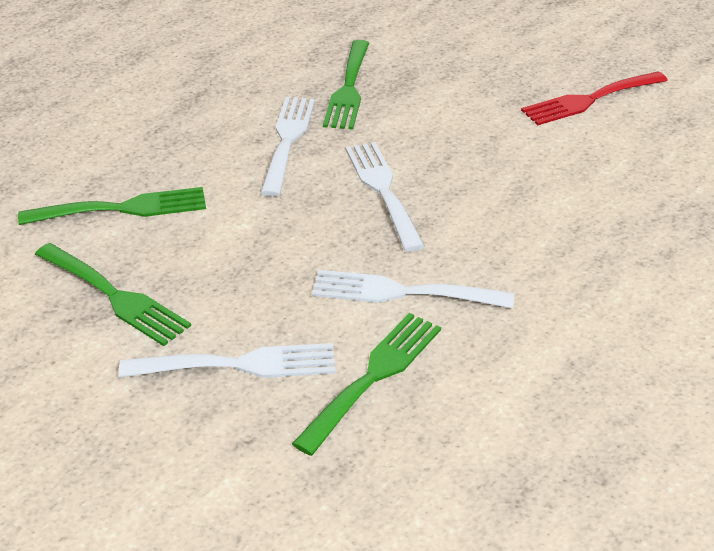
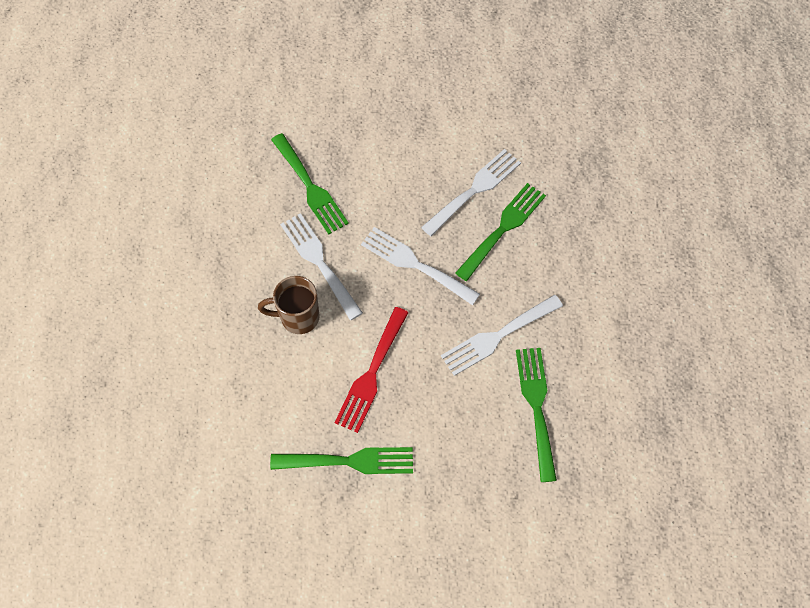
camera: 40 degrees left, 25 degrees up
(123, 208) = (280, 393): green fork -> green fork (503, 228)
(214, 167) = (298, 317): none -> brown mug
(239, 364) = (464, 453): white fork -> white fork (474, 190)
(589, 100) = (461, 98): red fork -> red fork (371, 374)

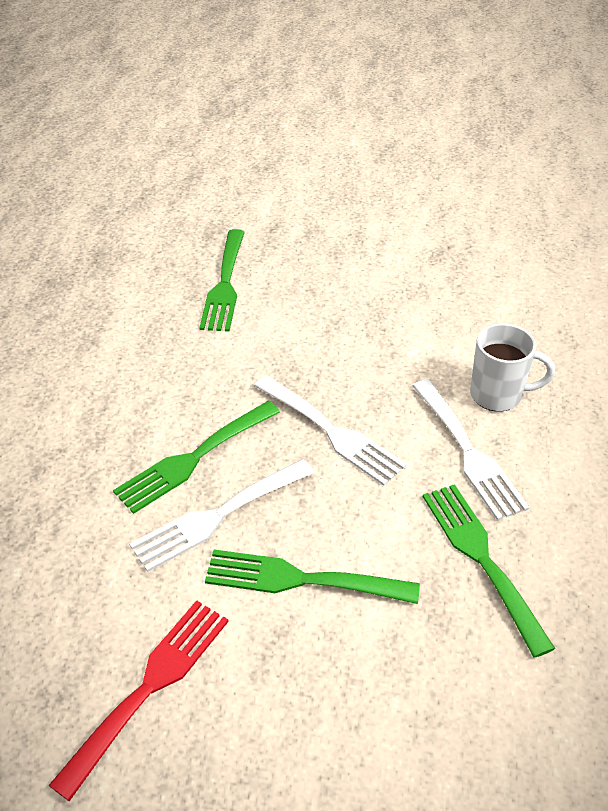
camera: 170 degrees left, 20 degrees down
(298, 317) = (498, 395): brown mug -> white mug
(349, 461) = (439, 269): green fork -> green fork (301, 580)
(371, 374) = (407, 331): red fork -> red fork (149, 687)
(497, 336) = (246, 346): white fork -> none

